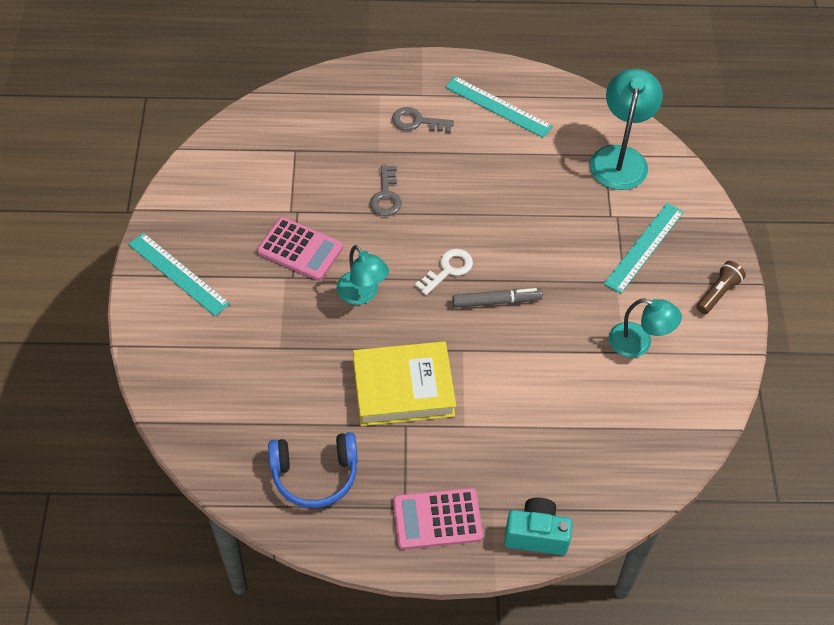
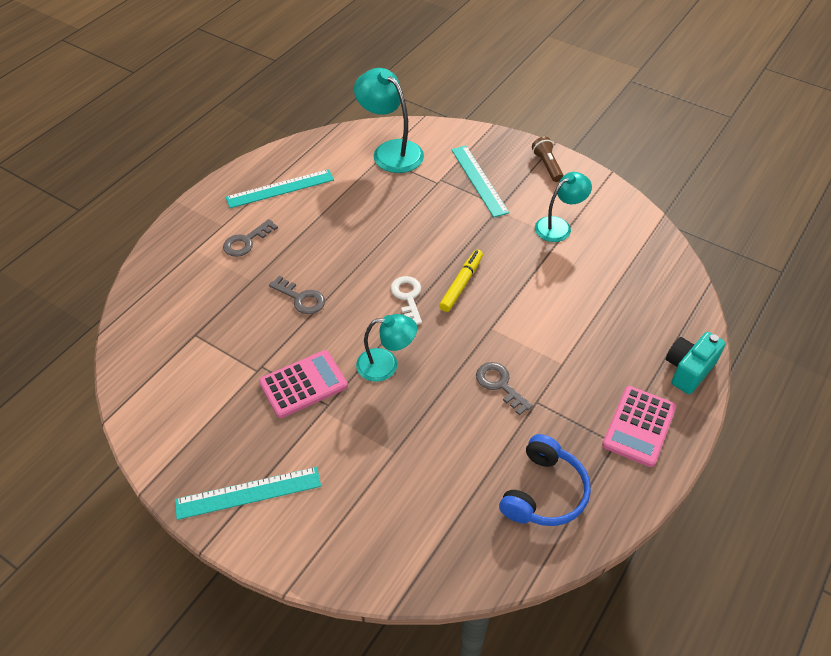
camera: 55 degrees left, 5 degrees down
(403, 388) = (500, 385): yellow book -> grey key
(496, 301) = (461, 284): grey marker -> yellow marker

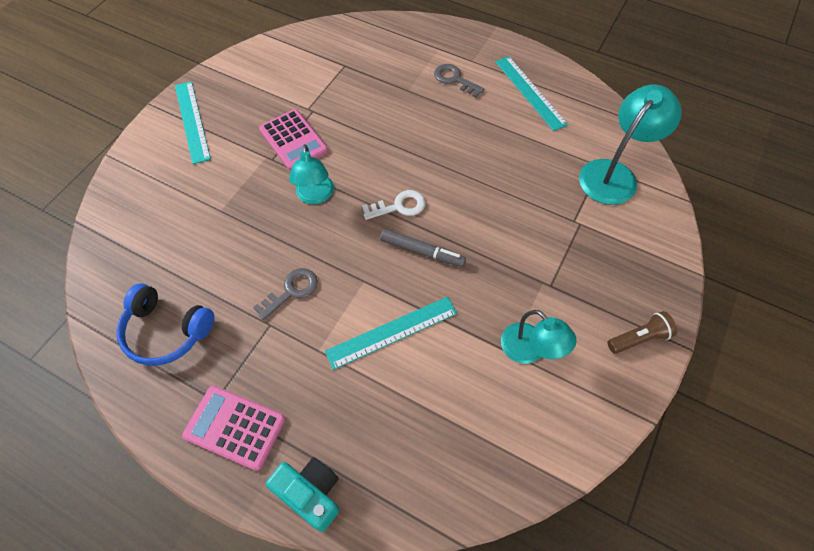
camera: 85 degrees right, 10 degrees up
(301, 298) = (390, 126): grey key -> none
(461, 284) = (422, 251): yellow marker -> grey marker
(479, 180) = (589, 262): turquoise ruler -> turquoise ruler (392, 332)

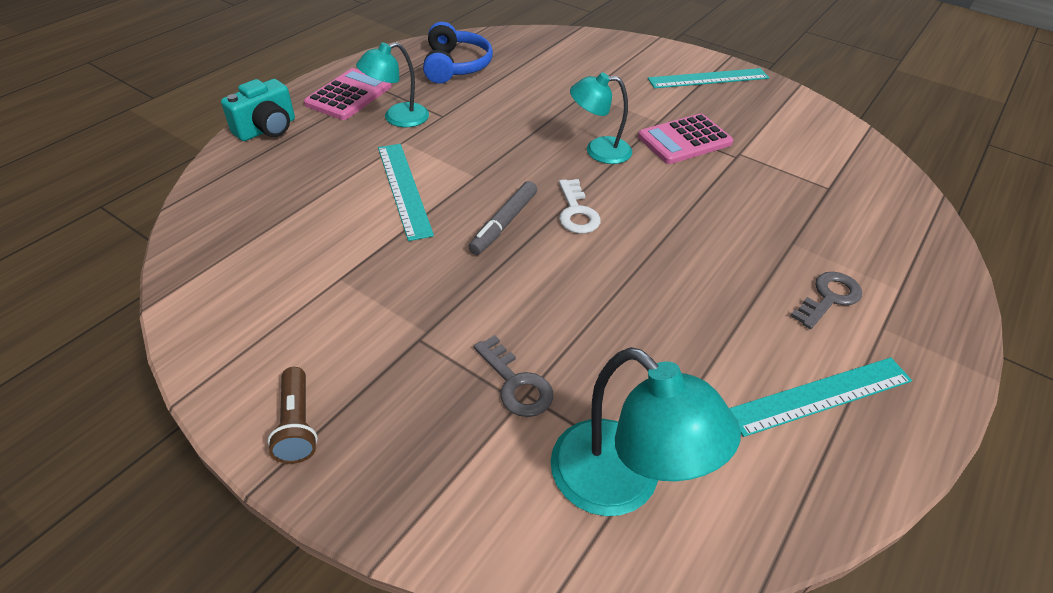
camera: 95 degrees right, 15 degrees down
(166, 331) = (455, 66): blue headphones -> blue headphones turned 150 degrees clockwise
(291, 291) = (476, 129): grey key -> grey key (516, 383)
(530, 350) = (333, 297): turquoise lamp -> turquoise lamp (397, 118)

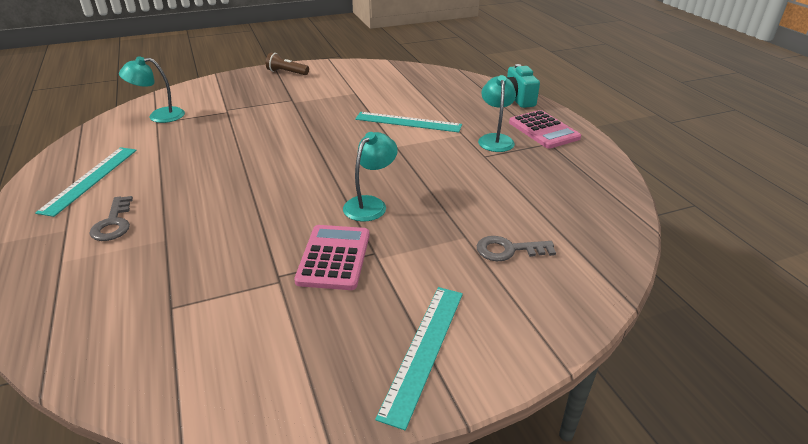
camera: 125 degrees right, 10 degrees down
(455, 66) = (567, 184): blue headphones -> none
(504, 223) = (339, 141): grey marker -> none
(516, 383) = (235, 111): grey key -> grey key (508, 250)
(576, 212) = (316, 167): white key -> none
(622, 484) = (159, 116): turquoise lamp -> turquoise lamp, size x0.66

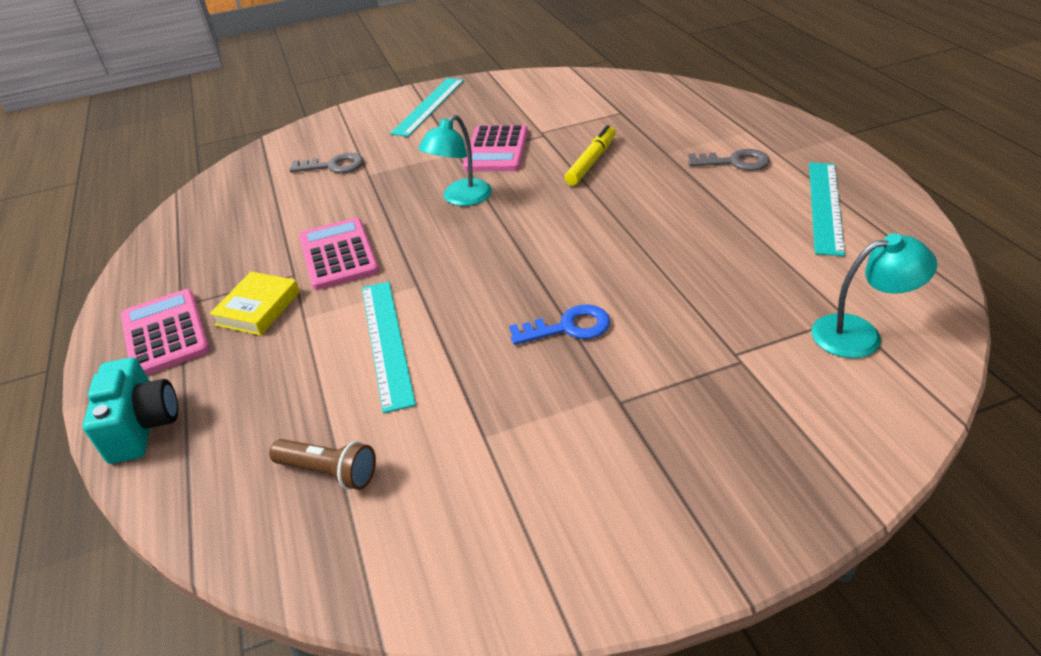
camera: 175 degrees left, 5 degrees up
(113, 223) = (735, 162): grey key -> grey key turned 105 degrees clockwise
(243, 234) = (591, 162): none -> yellow marker
(287, 72) = (678, 534): brown flashlight -> brown flashlight (329, 472)
(306, 124) = (568, 327): none -> blue key
(408, 122) = (386, 342): turquoise ruler -> turquoise ruler turned 60 degrees clockwise
(458, 166) = (338, 254): none -> pink calculator
(495, 139) = (258, 308): turquoise lamp -> yellow book

